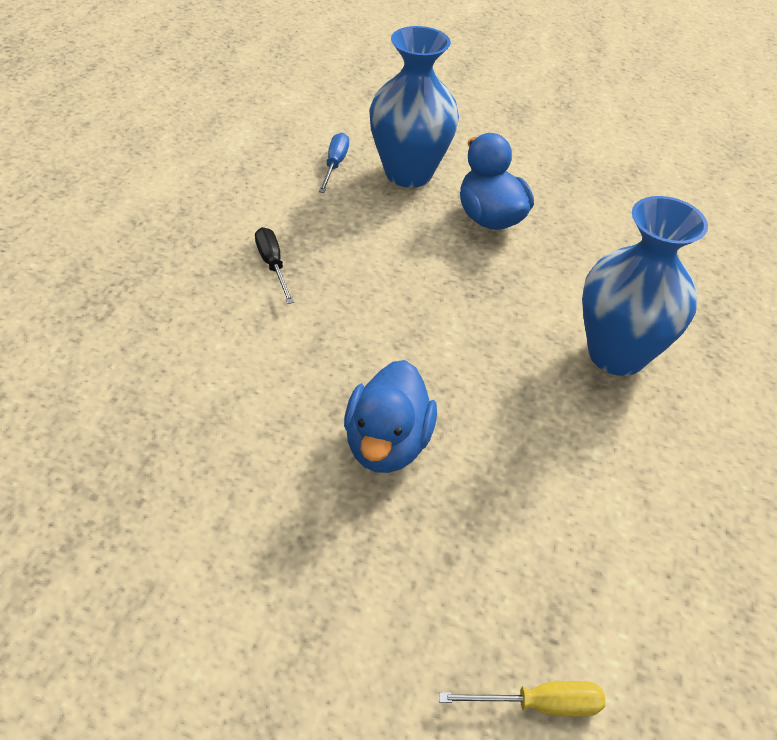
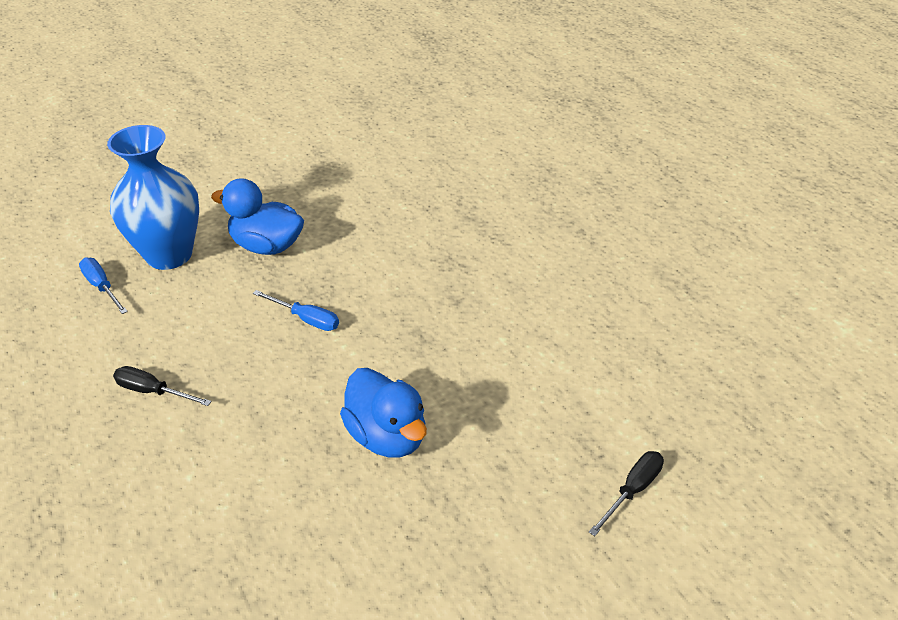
camera: 45 degrees left, 5 degrees down
(445, 298) = (306, 319): none -> blue screwdriver
(539, 704) = (632, 490): yellow screwdriver -> black screwdriver
(616, 354) = (447, 274): blue vase -> none

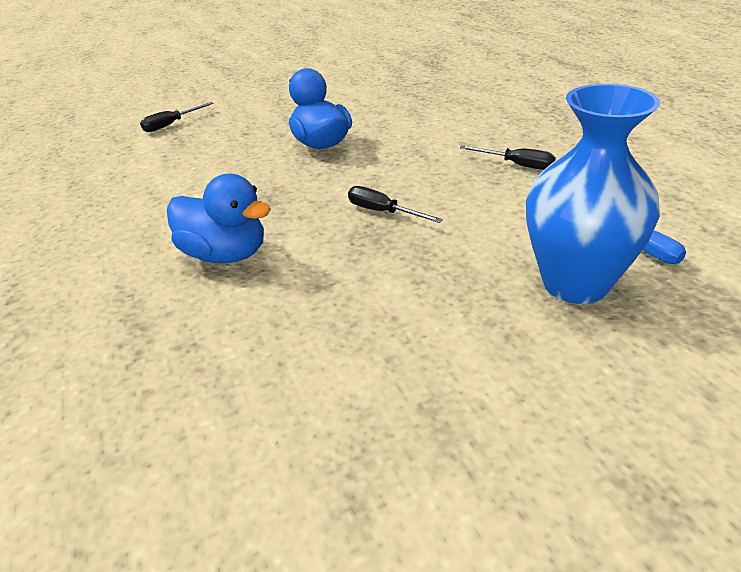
camera: 170 degrees left, 5 degrees down
(267, 246) = (439, 291): blue duck -> blue duck (226, 254)
(306, 319) = (383, 212): blue screwdriver -> black screwdriver

